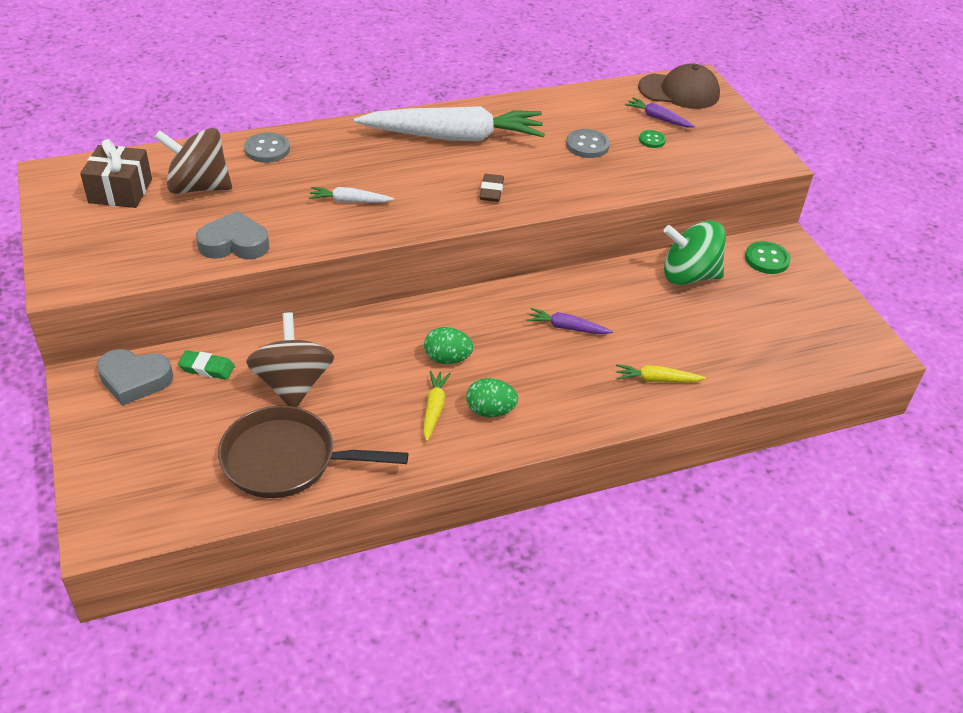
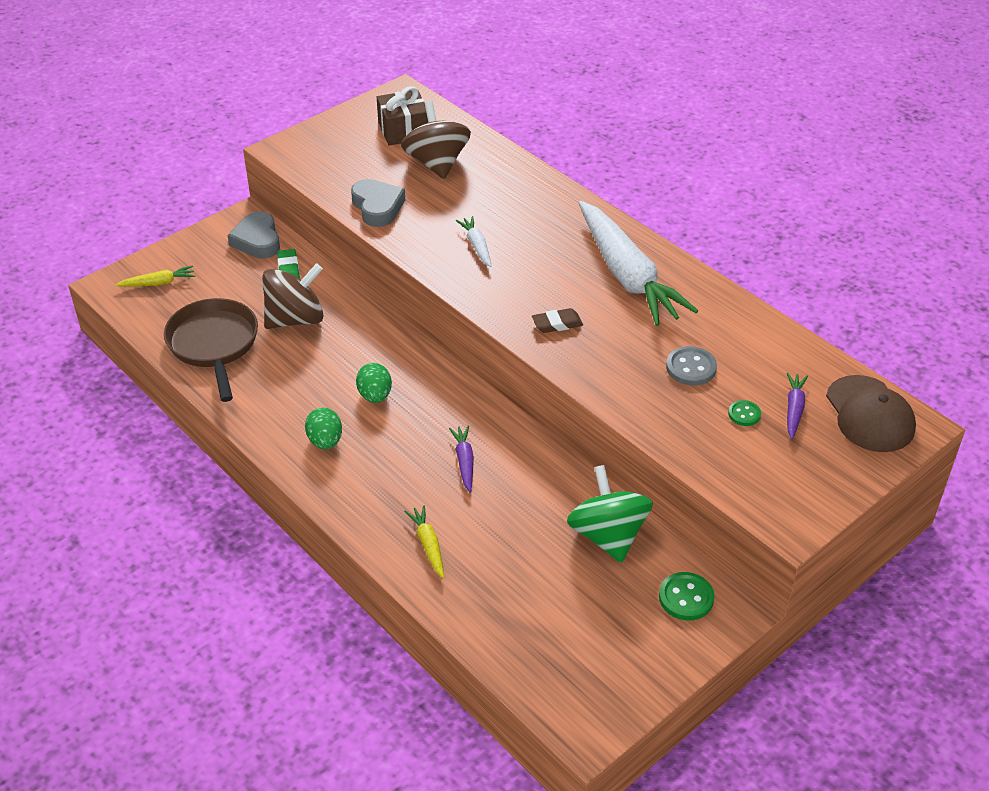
camera: 70 degrees right, 0 degrees up
(267, 149) = (516, 177): grey button -> none
(434, 409) = (310, 406): yellow carrot -> yellow carrot (158, 283)

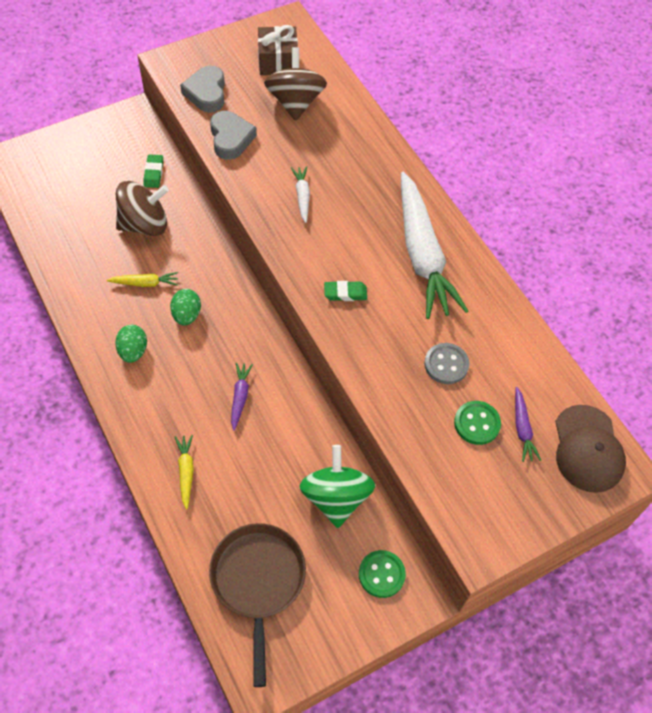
camera: 10 degrees right, 15 degrees up
(158, 283) = (45, 165): yellow carrot -> yellow carrot (145, 283)
(214, 345) = (72, 236): brown pan -> brown pan (258, 582)
(257, 240) = (136, 139): grey heart -> grey heart (206, 93)
(557, 324) = (345, 293): brown eraser -> green eraser
(744, 414) = (477, 423): green button -> green button, size x1.61
(794, 409) = (522, 428): purple carrot -> purple carrot turned 150 degrees clockwise

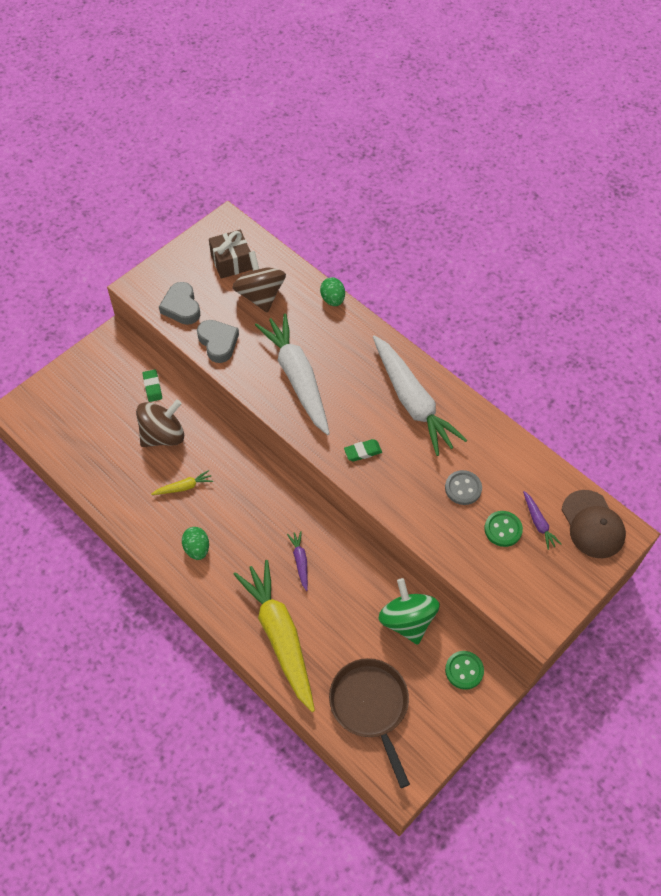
camera: 15 degrees left, 0 degrees up
(186, 315) = (229, 504): green egg -> green egg (332, 299)
(186, 472) = (280, 636): yellow carrot -> yellow carrot, size x2.42
(302, 196) = (297, 378): white carrot -> white carrot, size x2.42

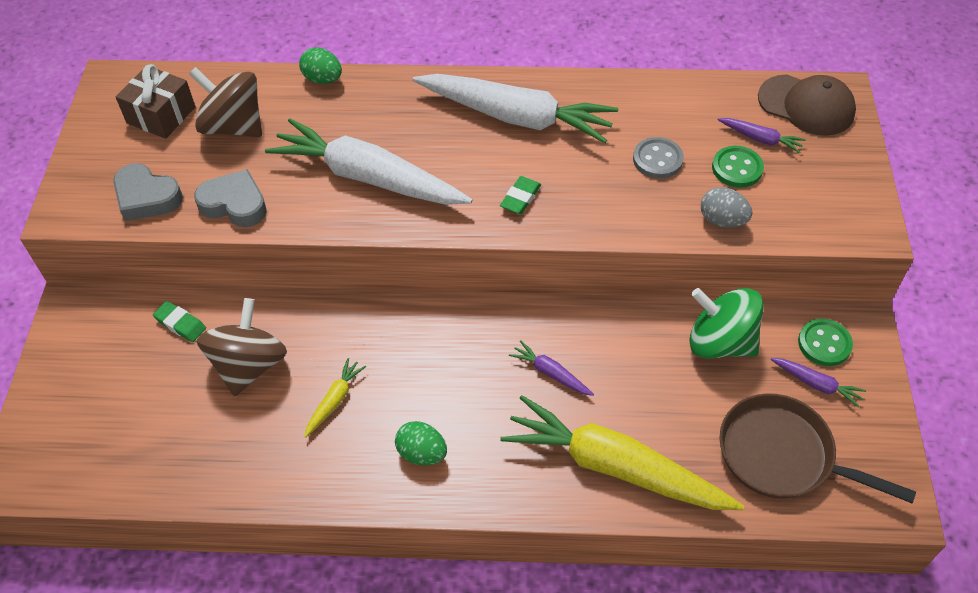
camera: 40 degrees left, 5 degrees down
(433, 687) = (816, 384): none -> purple carrot
(458, 552) = (722, 220): none -> grey egg

